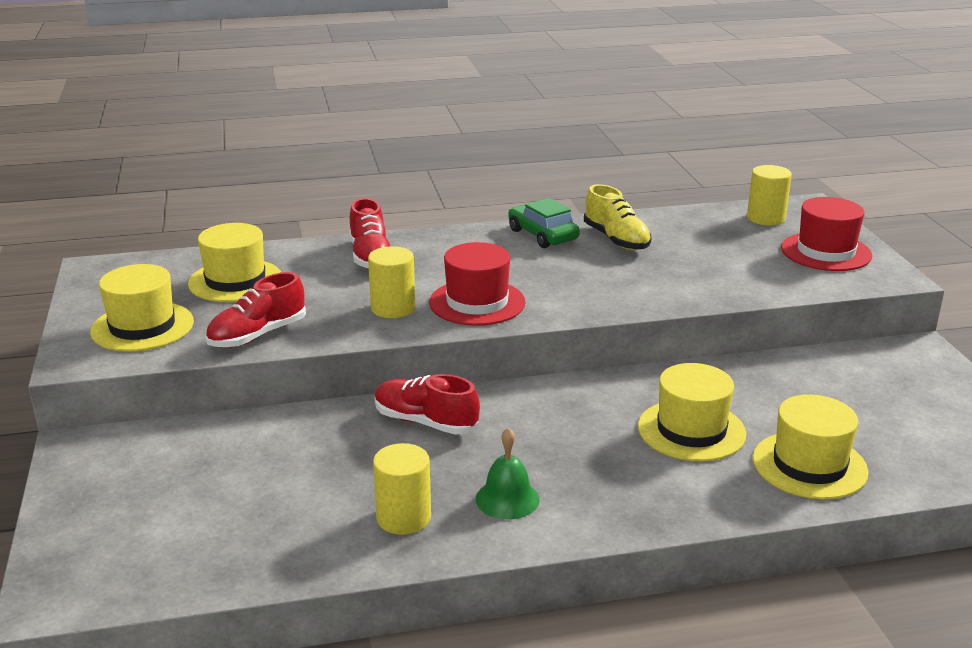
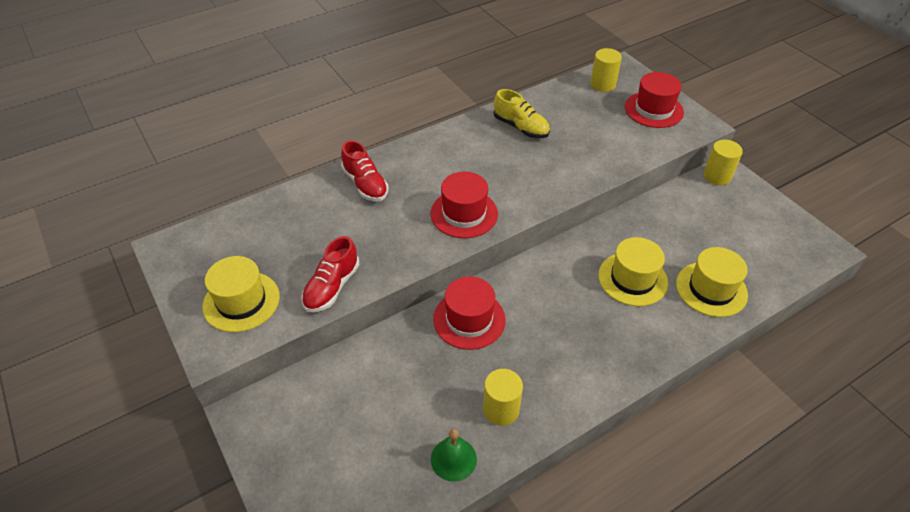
camera: 20 degrees left, 20 degrees up
(235, 281) = (282, 234): yellow hat -> none
(393, 308) = (411, 234): yellow cylinder -> yellow cylinder (717, 176)
(425, 422) = (469, 319): red shoe -> red hat
(507, 499) = (555, 372): green bell -> green bell (453, 459)
(542, 235) = (470, 134): green car -> none

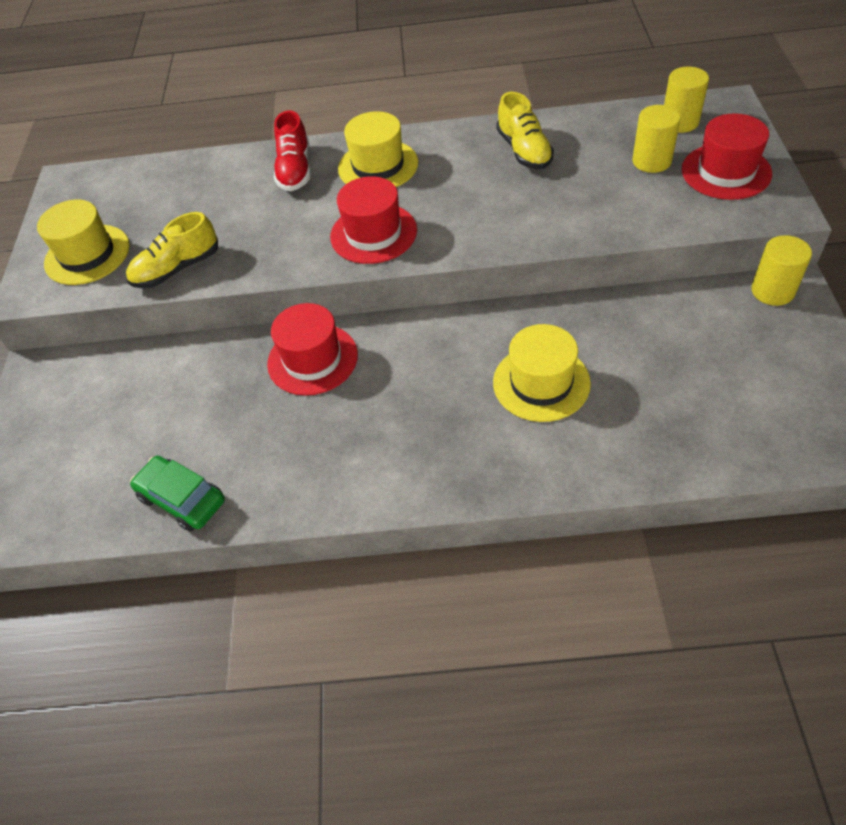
camera: 35 degrees right, 5 degrees up
(332, 287) = (177, 269): red shoe -> yellow shoe
(453, 459) = (182, 499): green bell -> green car
(501, 409) = (269, 469): yellow cylinder -> yellow cylinder (651, 161)
(711, 289) = (637, 433): yellow hat -> yellow hat (378, 166)

